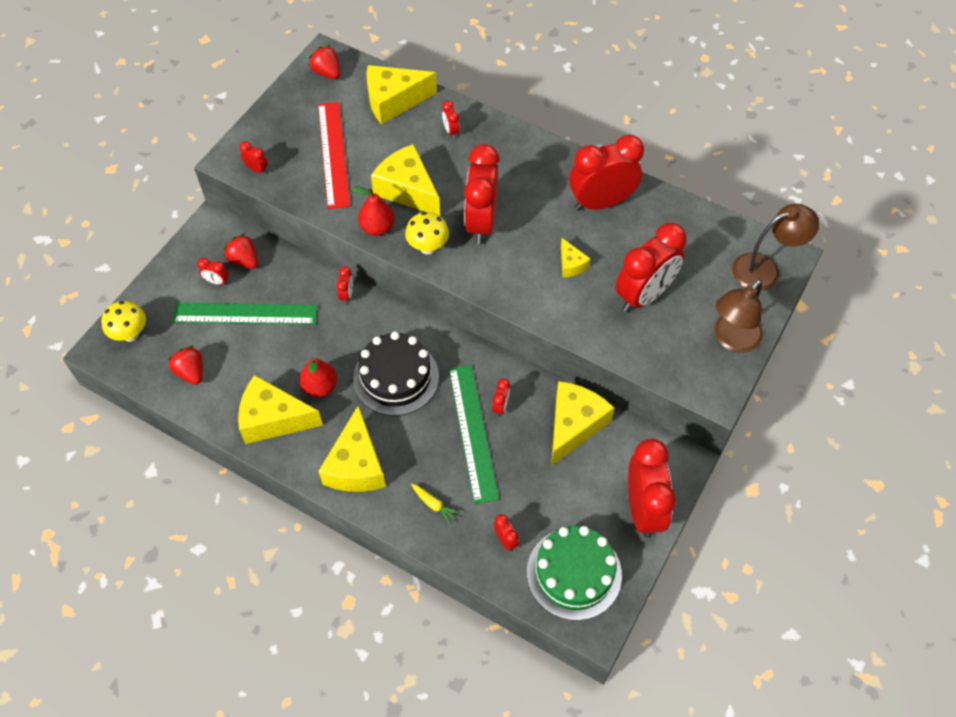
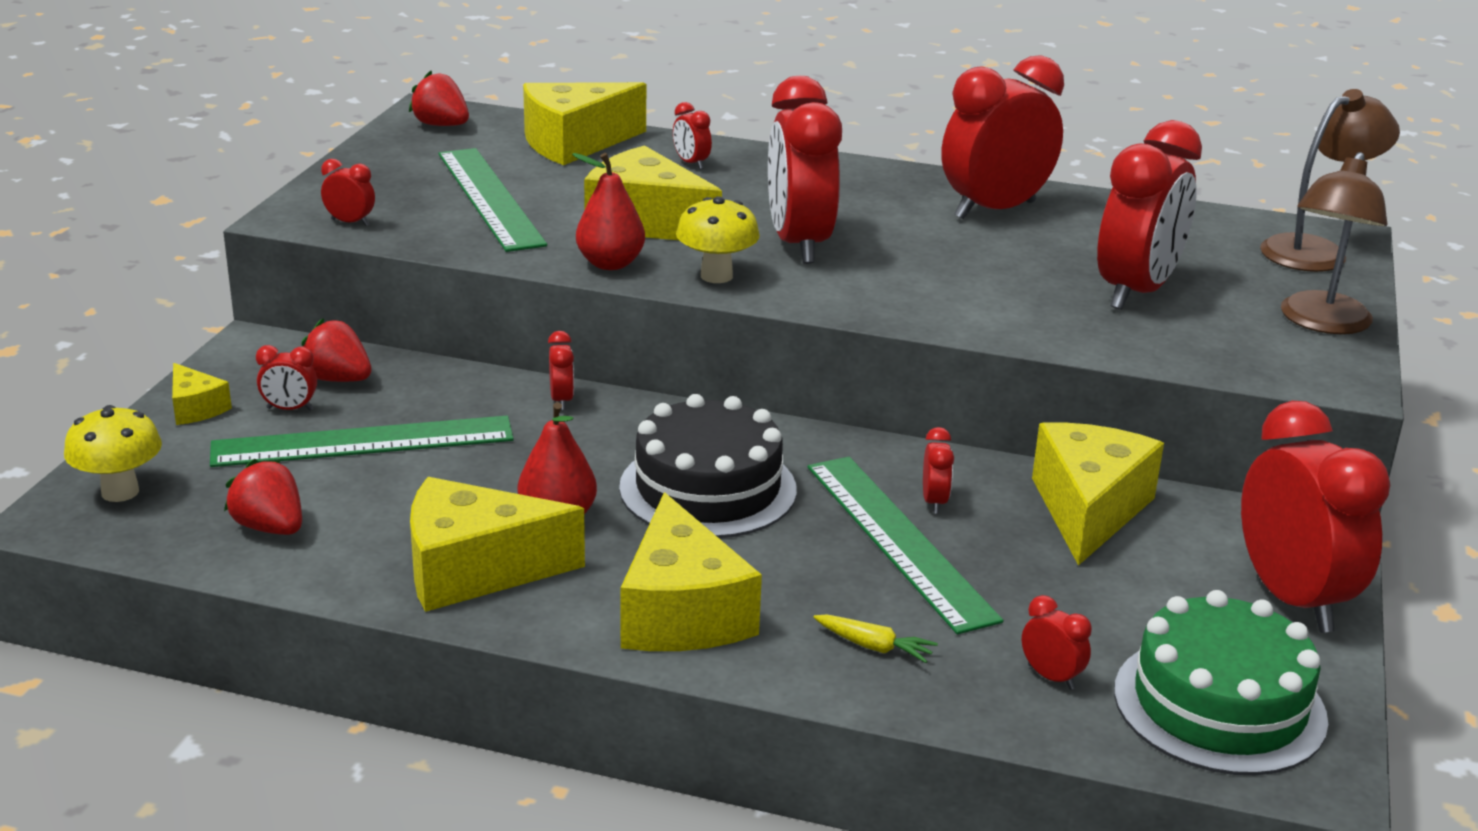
camera: 15 degrees left, 30 degrees down
(333, 154) = (490, 198): red ruler -> green ruler
(571, 264) = (987, 272): yellow cheese -> yellow cheese (196, 408)

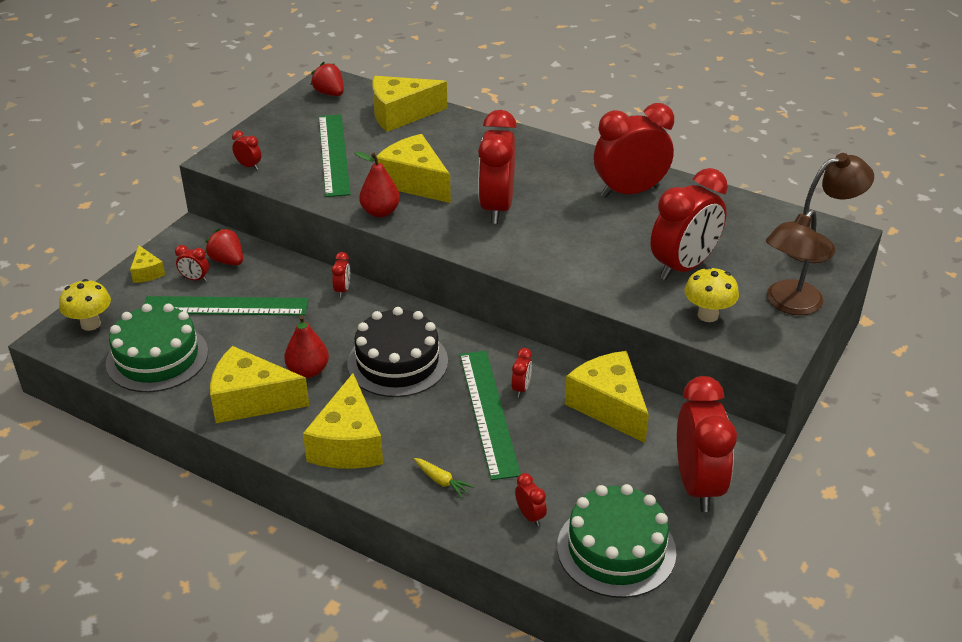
camera: 15 degrees right, 10 degrees up
(270, 527) = (157, 358): red strawberry -> green cake
(691, 163) = (462, 137): red clock -> none
(716, 276) = (437, 228): yellow mushroom -> yellow mushroom (708, 315)
(1088, 510) = (608, 406): yellow cheese -> yellow cheese turned 60 degrees counterclockwise

